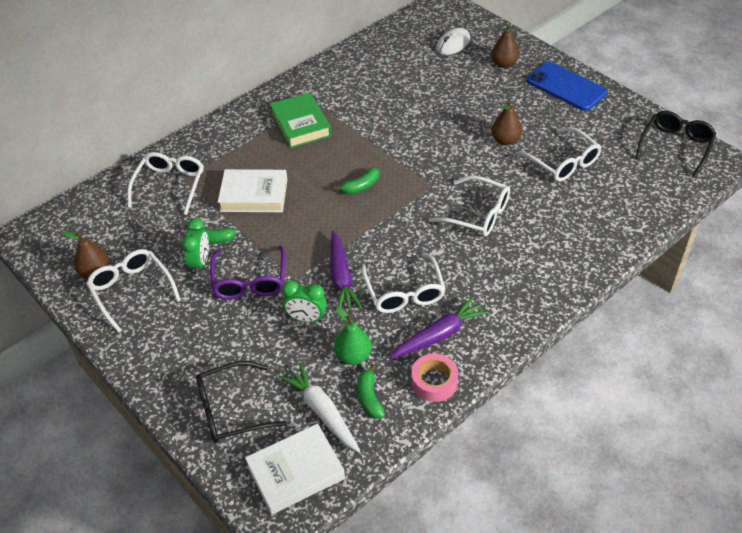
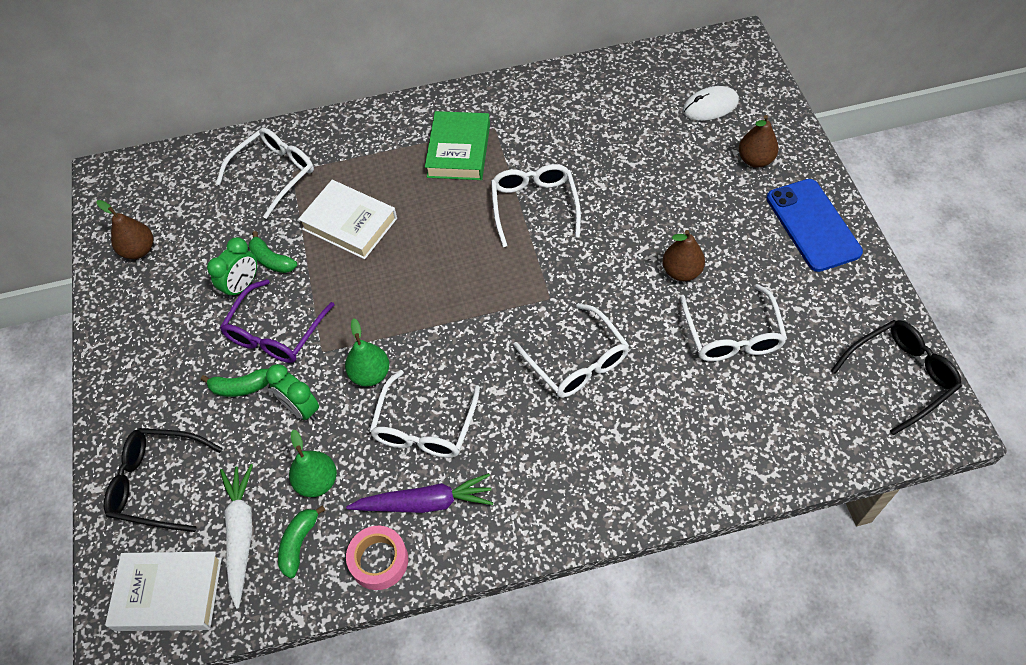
camera: 30 degrees right, 10 degrees up
(132, 291) = (157, 289): white glasses -> white glasses (534, 206)
(341, 277) = (370, 374): purple carrot -> green pear
(361, 186) = (470, 263): green banana -> green banana (241, 387)

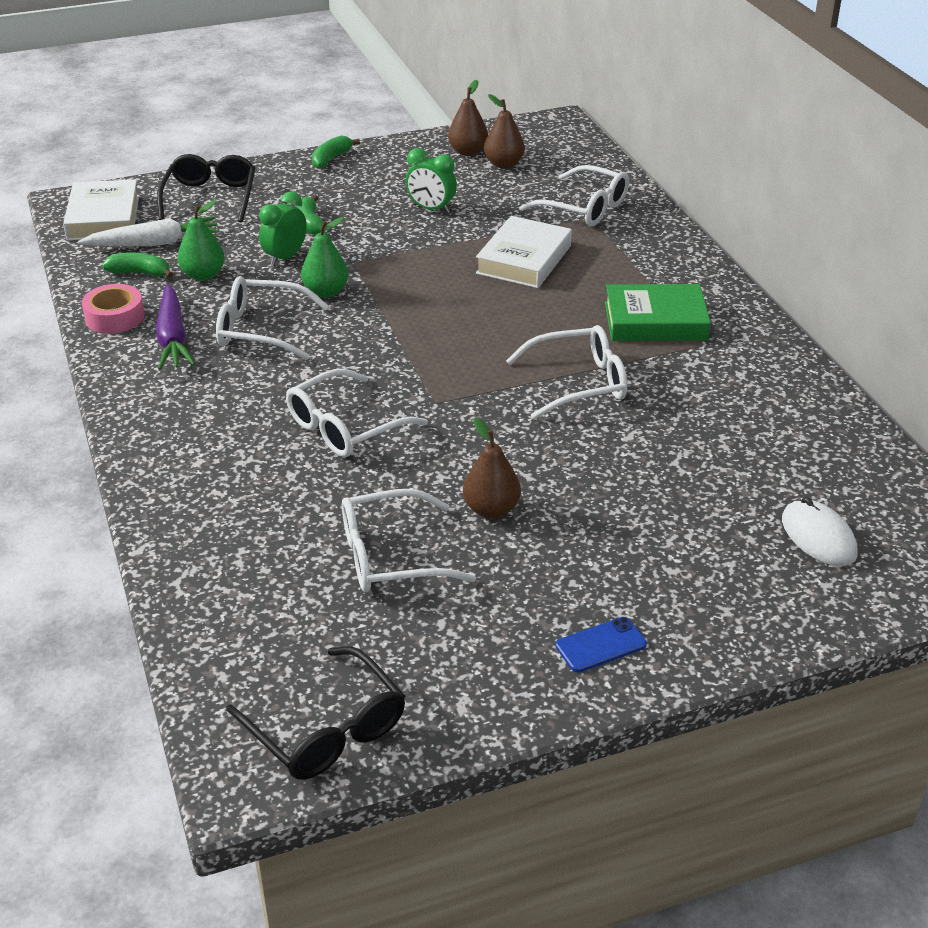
camera: 80 degrees right, 20 degrees down
(272, 260) = (466, 220): green banana -> green banana (331, 159)
(275, 332) = (375, 233): purple glasses -> none
(755, 160) = (719, 584): brown pear -> brown pear (504, 164)
(813, 225) = (601, 645): blue phone -> blue phone, size x0.51

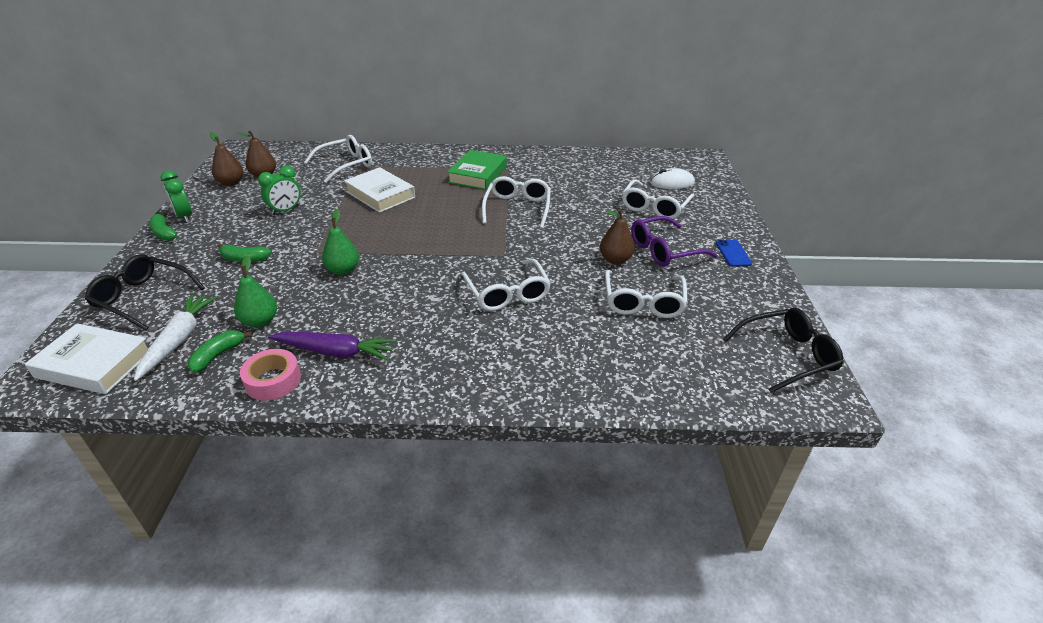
camera: 70 degrees left, 0 degrees up
(261, 330) = (364, 307): white glasses -> white glasses (654, 207)
(285, 257) = (279, 278): green clock -> green clock (185, 217)
(555, 559) = (664, 250): none -> purple glasses

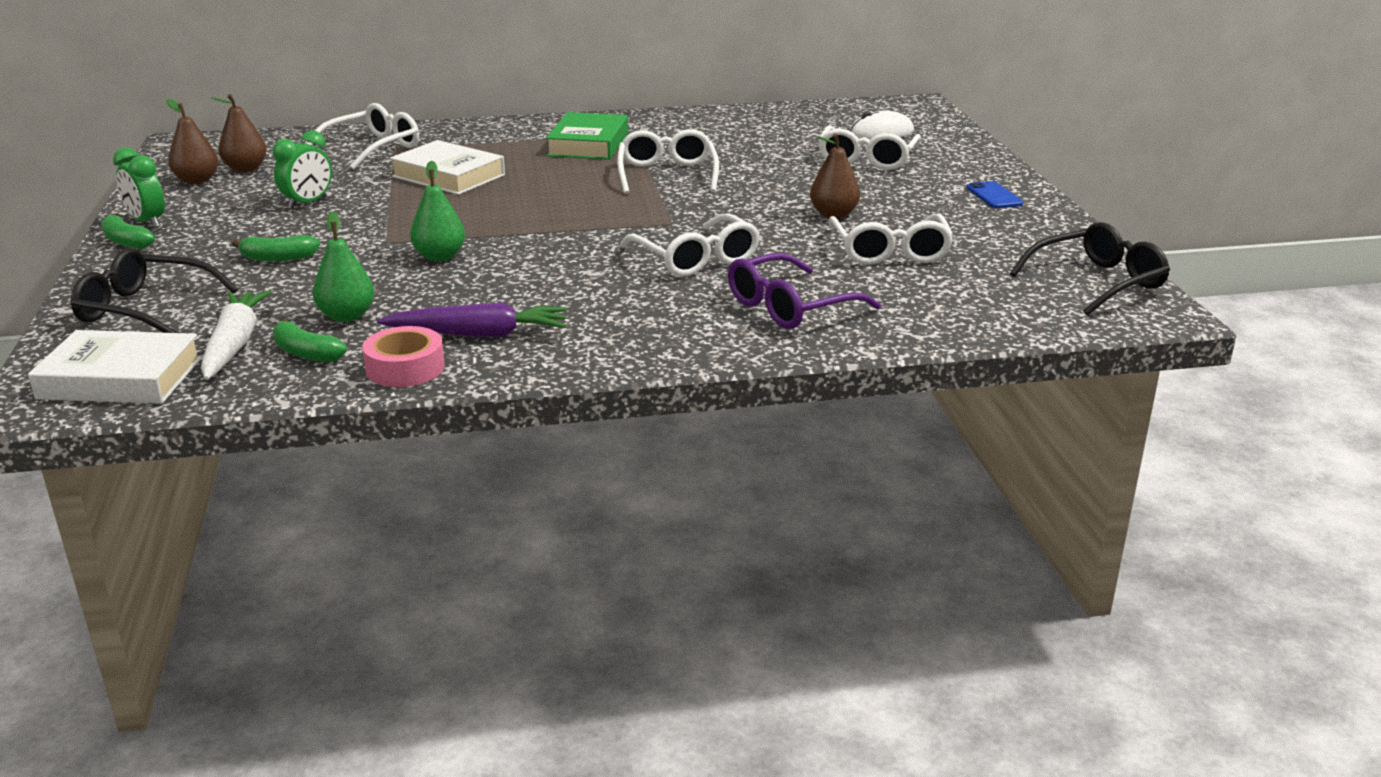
camera: 10 degrees left, 10 degrees down
(218, 355) = (306, 353): green banana -> green banana turned 75 degrees counterclockwise
(664, 250) = (898, 200): purple glasses -> purple glasses (790, 307)

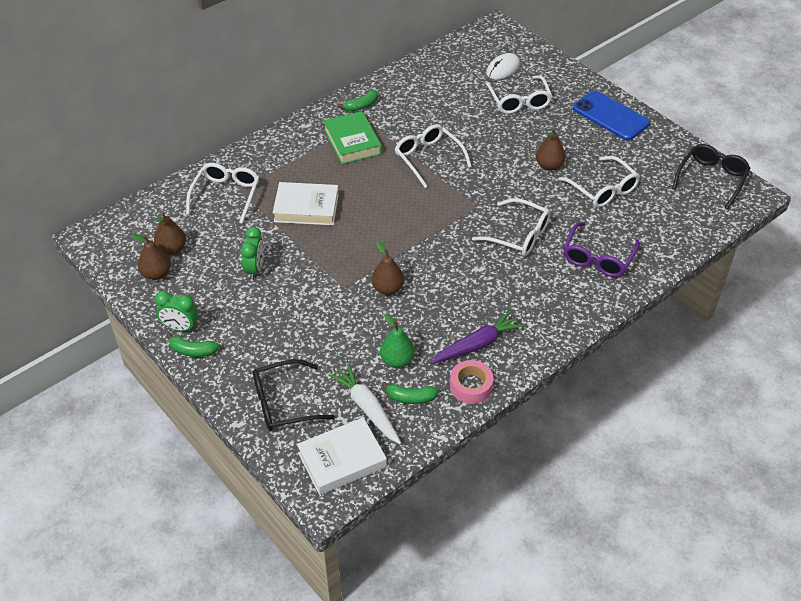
camera: 30 degrees left, 20 degrees up
(278, 258) = (301, 327): green banana -> green banana (361, 106)
(440, 256) = (388, 288): green pear -> brown pear
(994, 196) = (610, 116): blue phone -> blue phone, size x1.98

